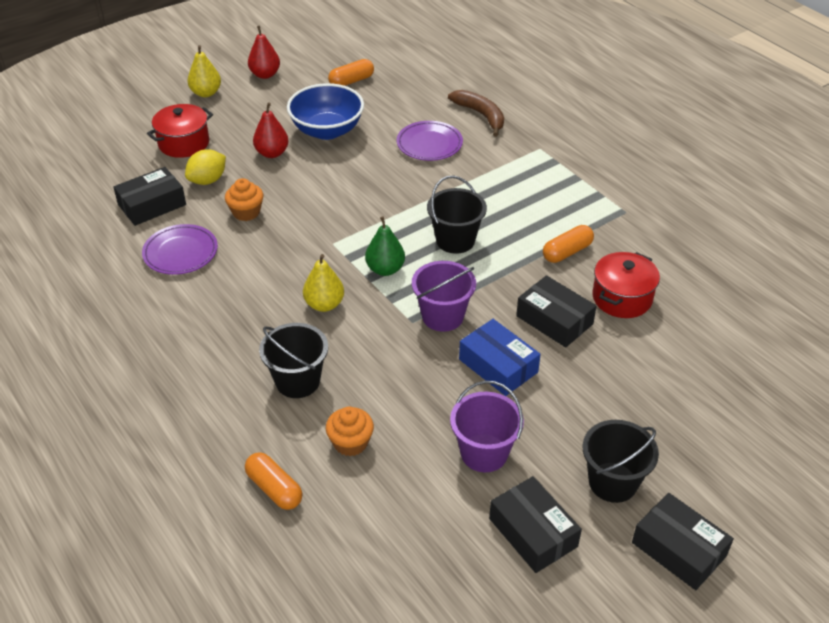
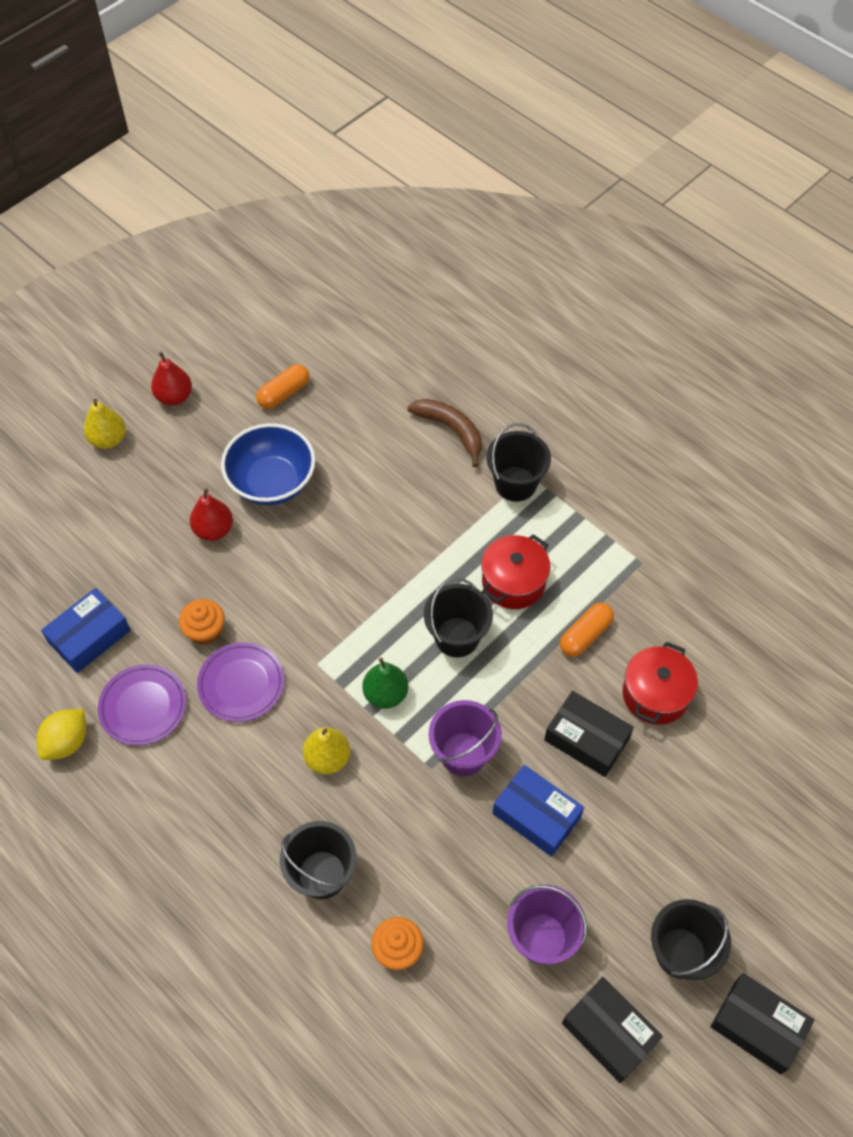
camera: 10 degrees left, 15 degrees up
(152, 205) = (89, 636): black box -> blue box
(184, 143) = (102, 529): red pot -> red pot (513, 582)
(208, 180) = (147, 586): yellow lemon -> yellow lemon (67, 742)
(274, 489) = (329, 1026): orange capsule -> none
(429, 144) = (399, 487): purple plate -> purple plate (241, 684)
(527, 152) = (515, 484): none -> black bucket

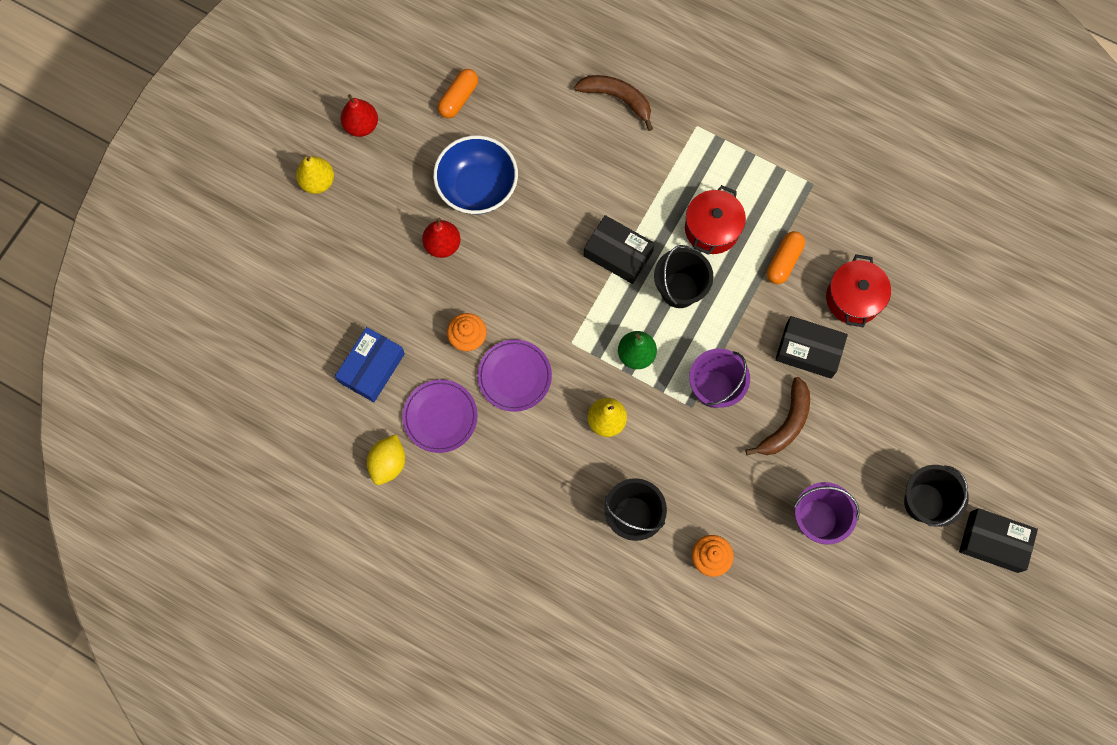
camera: 15 degrees left, 15 degrees up
(515, 484) = (688, 137): black bucket -> none
(536, 815) = (786, 424): blue box -> brown banana
(609, 1032) = (886, 576): black box -> black box (618, 254)

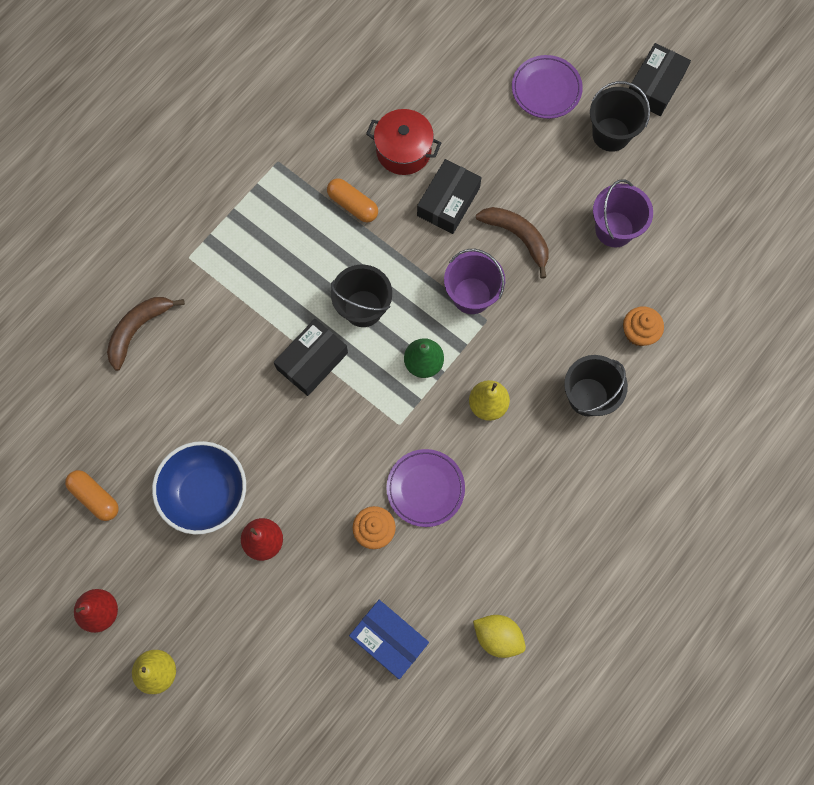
camera: 80 degrees left, 0 degrees up
(440, 417) = (456, 573): purple plate -> purple plate (546, 89)
(712, 229) = (304, 265): red pot -> none

